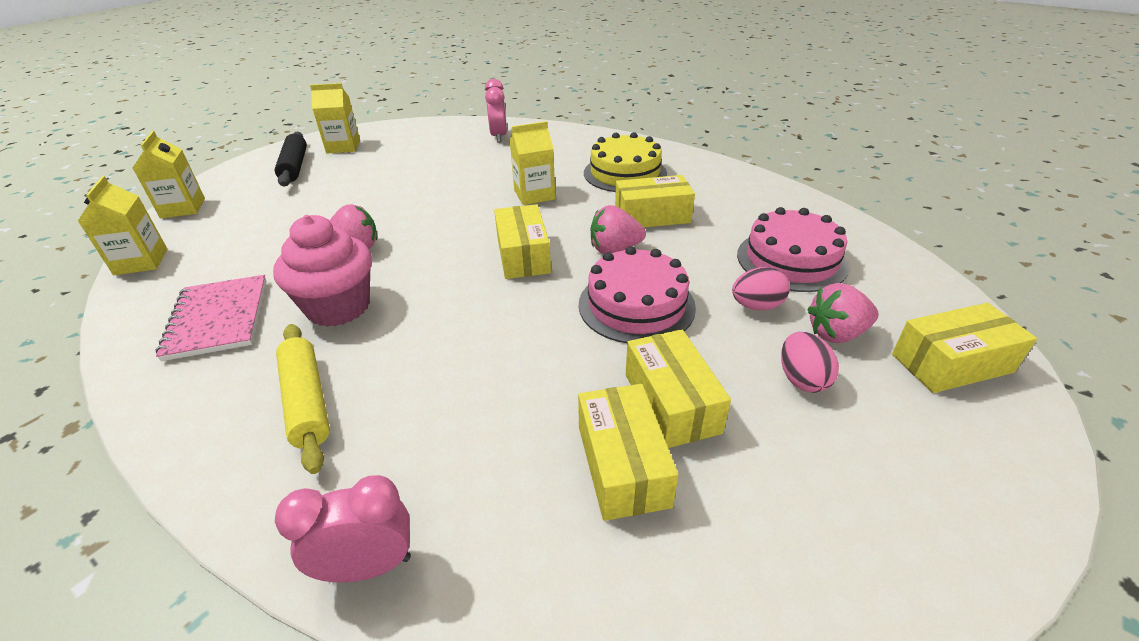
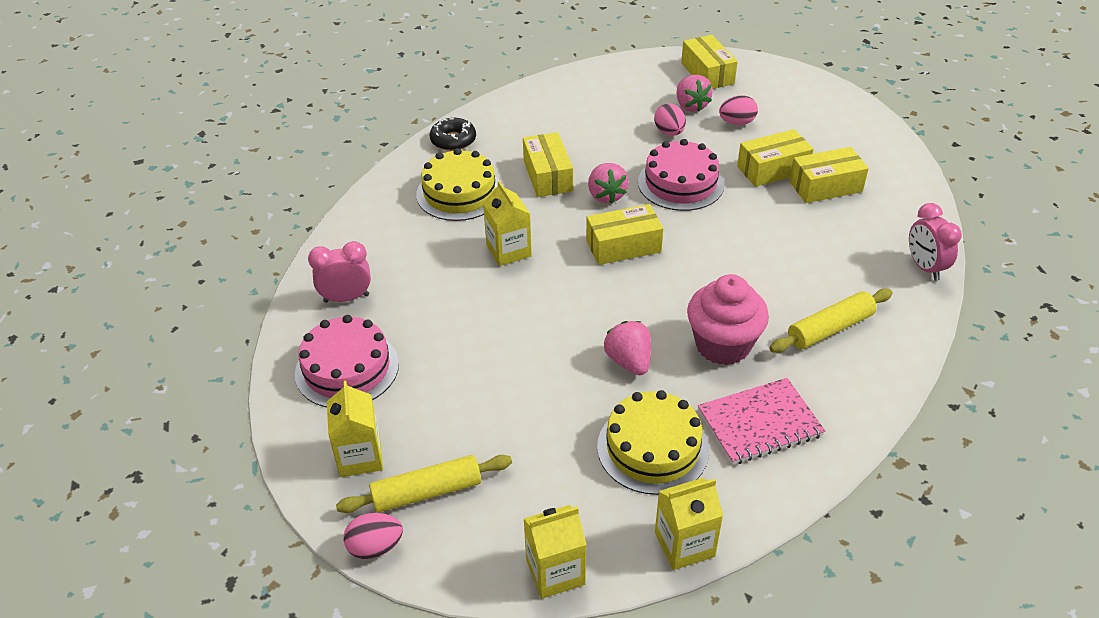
camera: 95 degrees left, 5 degrees up
(248, 254) = (652, 448): none -> yellow cake
(268, 153) = (375, 547): none -> pink egg
(295, 166) = (427, 492): black rolling pin -> yellow rolling pin
(711, 169) = (453, 140): none -> black donut
(791, 260) = (609, 113): pink cake -> pink cake (347, 368)

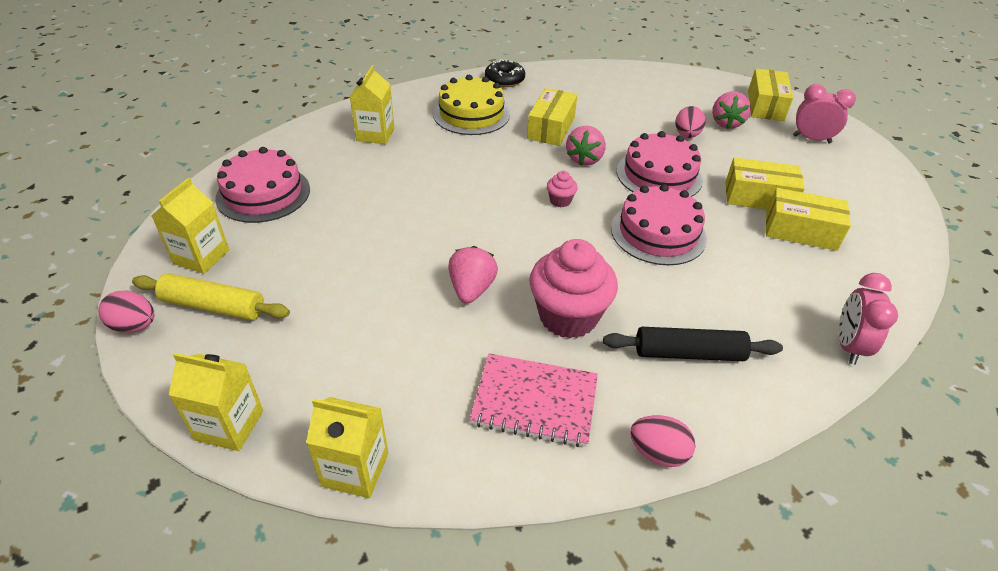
camera: 30 degrees right, 0 degrees up
(346, 298) = (316, 149): pink clock -> pink clock (811, 139)
(508, 251) = (464, 166): yellow carton -> yellow carton (375, 134)
(623, 246) = (560, 201): yellow box -> pink cupcake
(652, 448) = (417, 369): yellow cake -> none
(725, 238) = (658, 233): none -> pink cake
(737, 123) = (758, 150): pink egg -> pink egg (658, 453)
(830, 328) = (689, 353): yellow rolling pin -> black rolling pin

